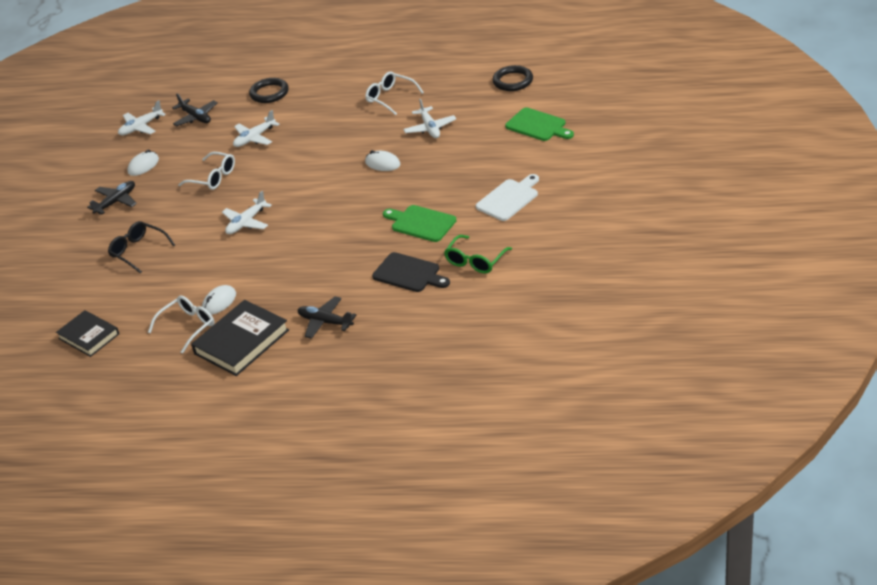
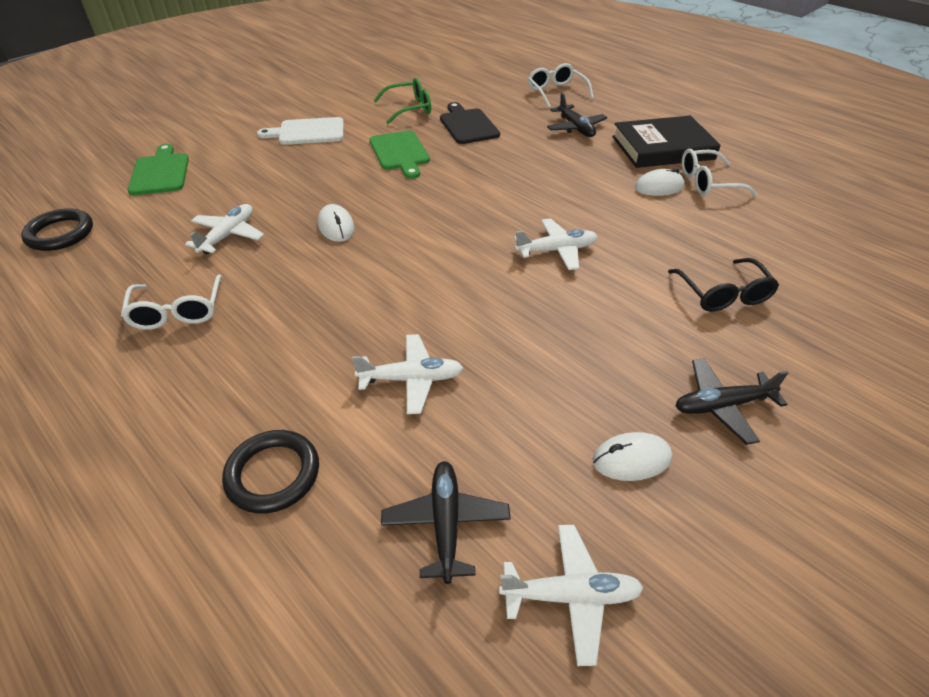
camera: 145 degrees left, 5 degrees up
(89, 336) = (832, 226): black book -> none
(213, 177) = (538, 346): white glasses -> white glasses (556, 92)

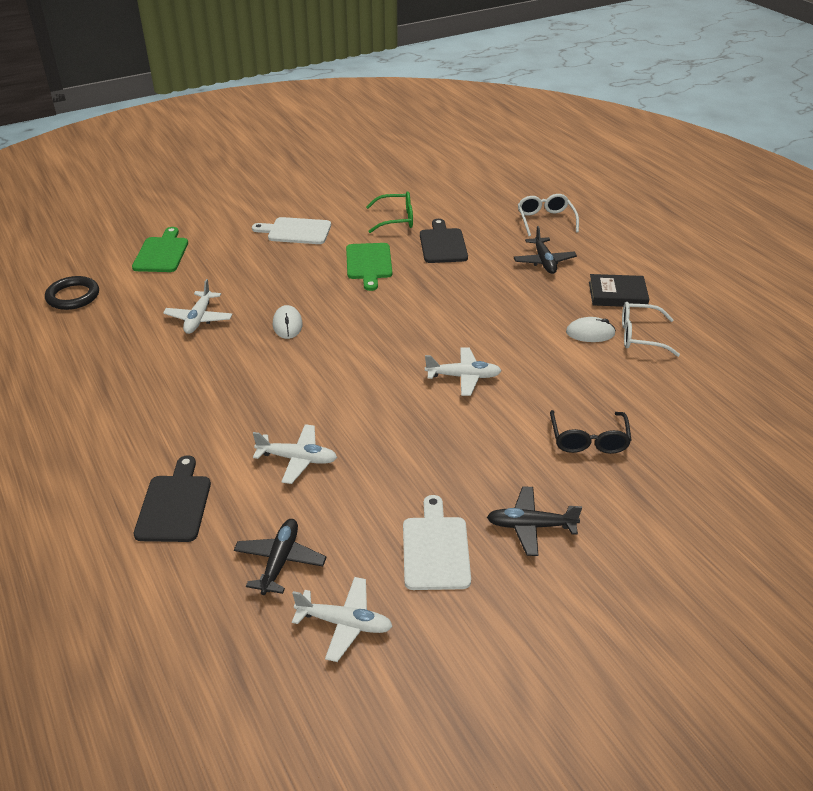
camera: 15 degrees right, 5 degrees down
(178, 311) = (143, 375): white glasses -> none
(228, 235) = (199, 318): white plane -> white plane turned 150 degrees clockwise
(273, 474) = (175, 504): black ring -> black cutting board
(631, 459) = (435, 549): white mouse -> white cutting board
(662, 148) = (617, 294): black book -> black book, size x0.66

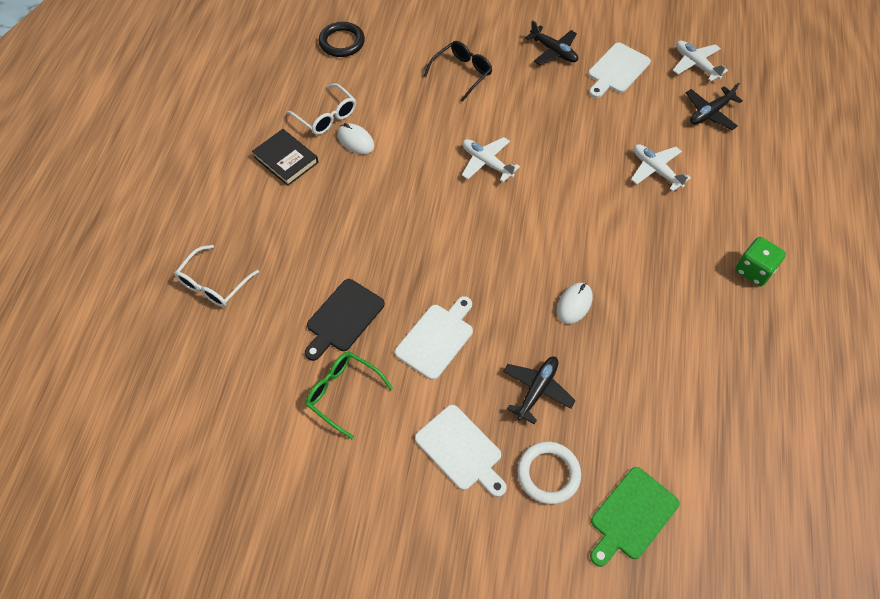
camera: 140 degrees left, 20 degrees up
(73, 296) = (761, 496): black ring -> black ring (342, 42)
(140, 423) = (754, 270): none -> green dice
(175, 504) = (757, 185): black cutting board -> none
(199, 318) = (648, 367): white plane -> none
(231, 246) = (548, 474): none -> white ring
(369, 263) = (436, 338): green cutting board -> white cutting board
(544, 261) = (289, 232): black plane -> black plane (537, 390)

